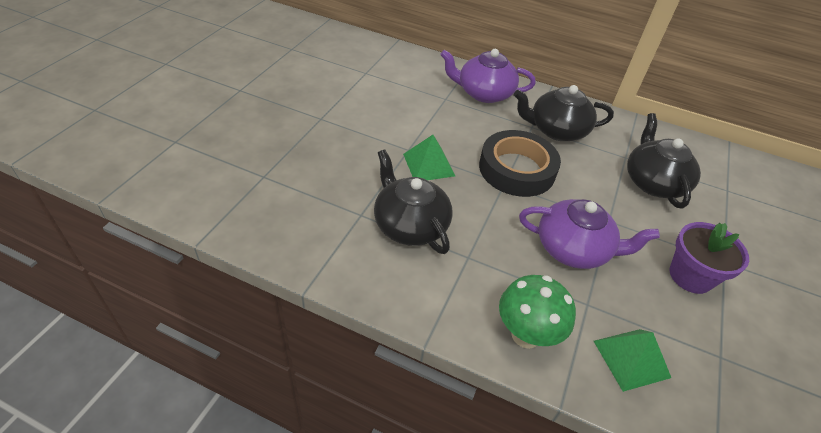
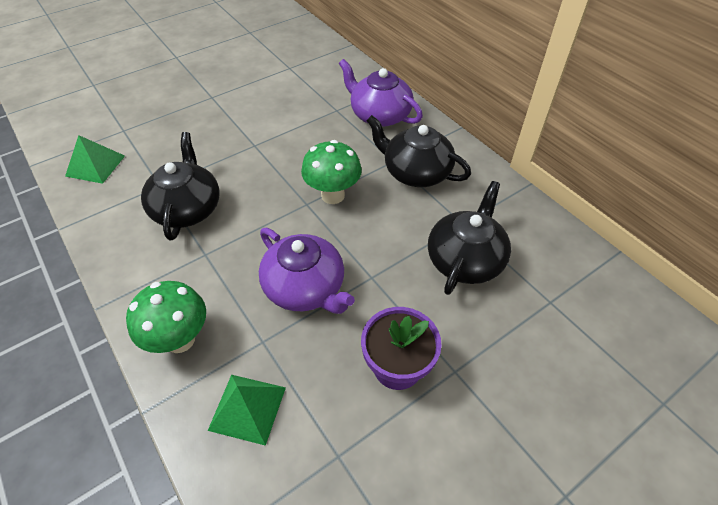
camera: 35 degrees right, 5 degrees up
(428, 165) = (257, 164): green pyramid -> green pyramid (95, 165)
(517, 169) = (333, 195): black tape -> green mushroom

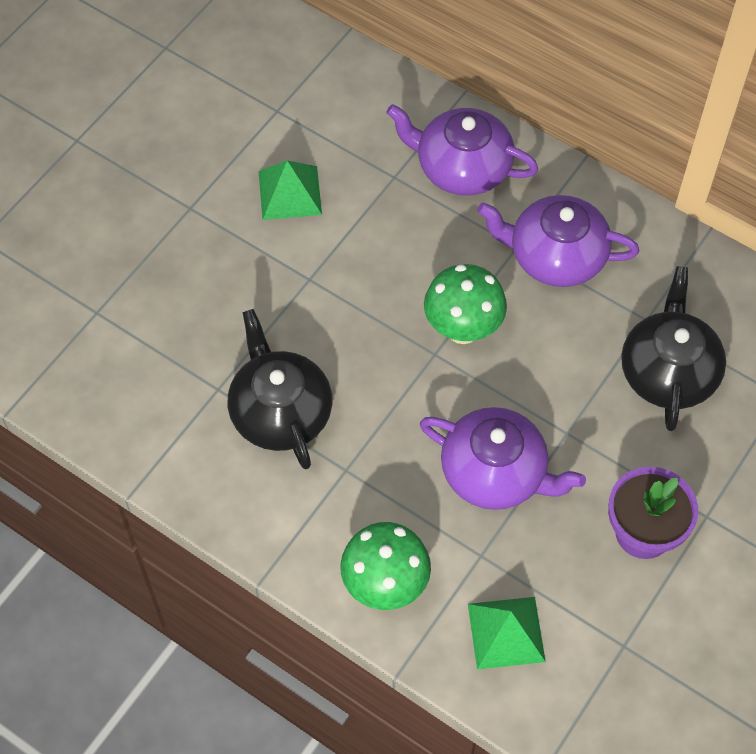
camera: 20 degrees left, 10 degrees up
(95, 165) = (101, 386): green pyramid -> green pyramid (289, 192)
(415, 172) = (555, 256): black teapot -> purple teapot

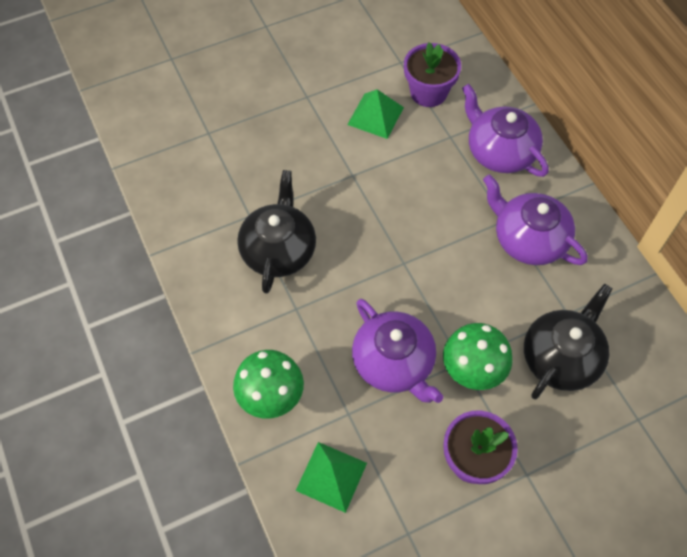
camera: 30 degrees right, 0 degrees up
(335, 134) = (428, 92): none -> purple flower pot
(462, 329) = (433, 256): green mushroom -> green mushroom (472, 372)

